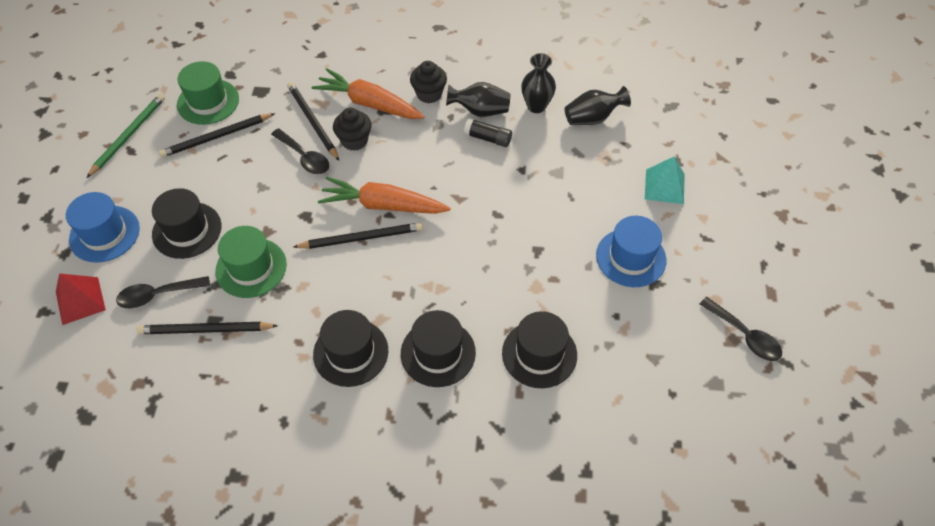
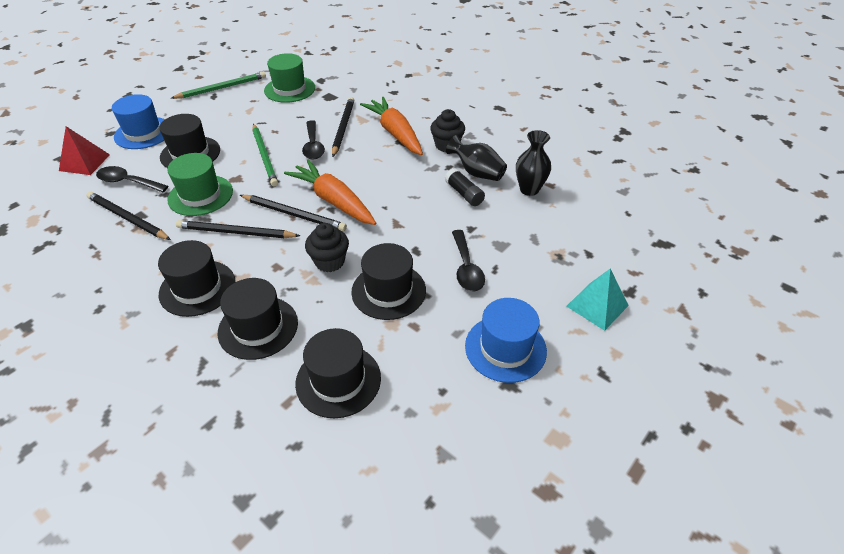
camera: 35 degrees right, 10 degrees down
(216, 137) = (271, 110): black pencil -> black pencil (236, 232)
(268, 193) = (264, 156): none -> green pencil
(354, 141) = (359, 151): black cupcake -> black cupcake (329, 262)
(509, 262) = (388, 291): none -> black hat
(592, 118) = (573, 220): black vase -> none
(744, 335) = (565, 496): black spoon -> black spoon (466, 268)

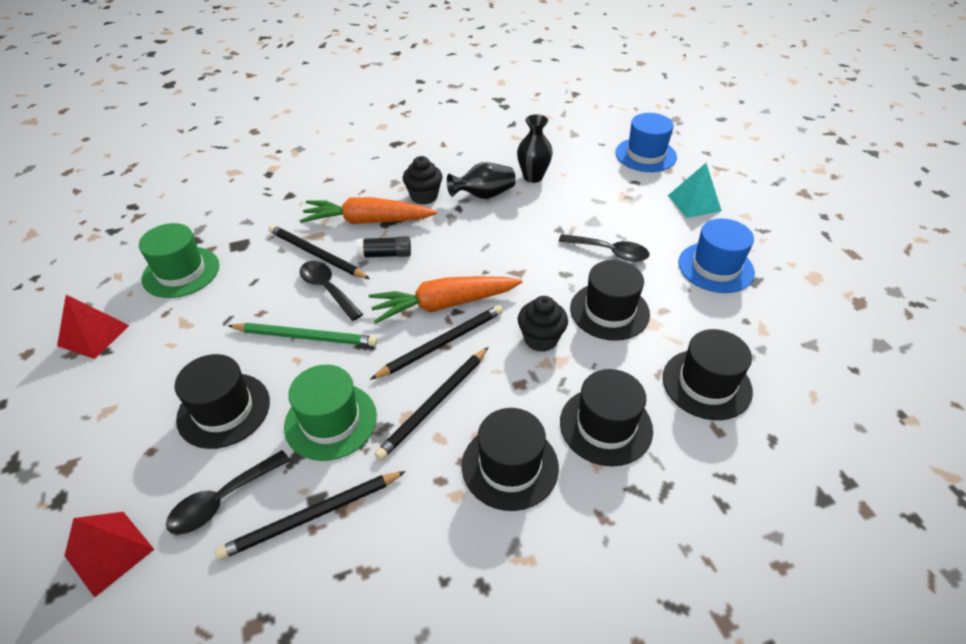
camera: 60 degrees left, 0 degrees up
(143, 133) = (109, 455): blue hat -> blue hat (645, 155)
(222, 88) = (93, 335): green pencil -> red pyramid
(313, 146) = (327, 289): black spoon -> black spoon turned 150 degrees counterclockwise
(464, 194) = (507, 214): black glue stick -> black glue stick (385, 254)

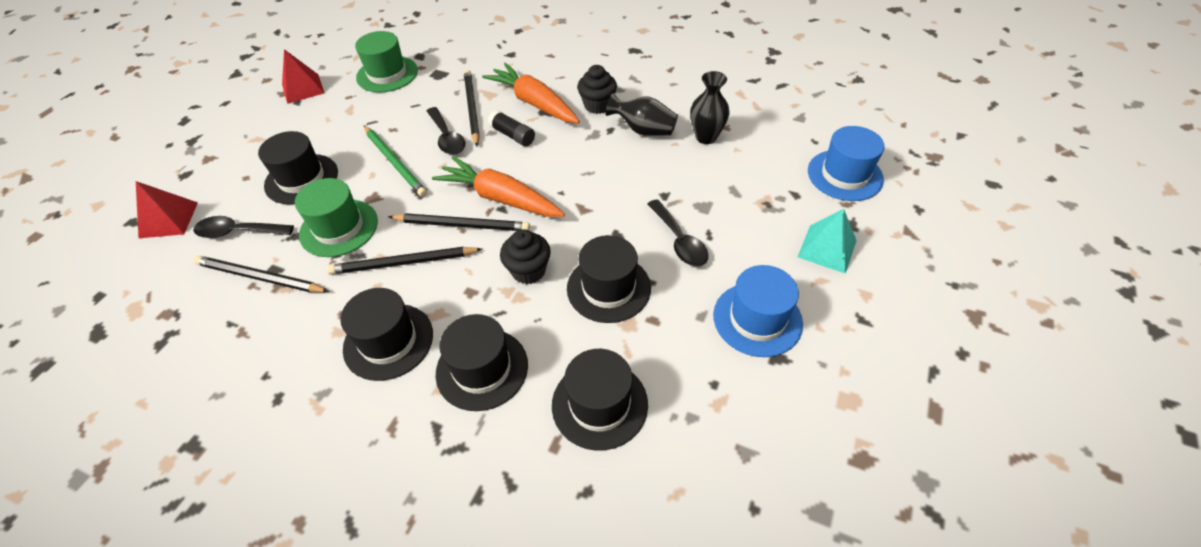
camera: 45 degrees right, 5 degrees up
(327, 289) = (447, 138): black spoon -> black spoon turned 150 degrees clockwise

